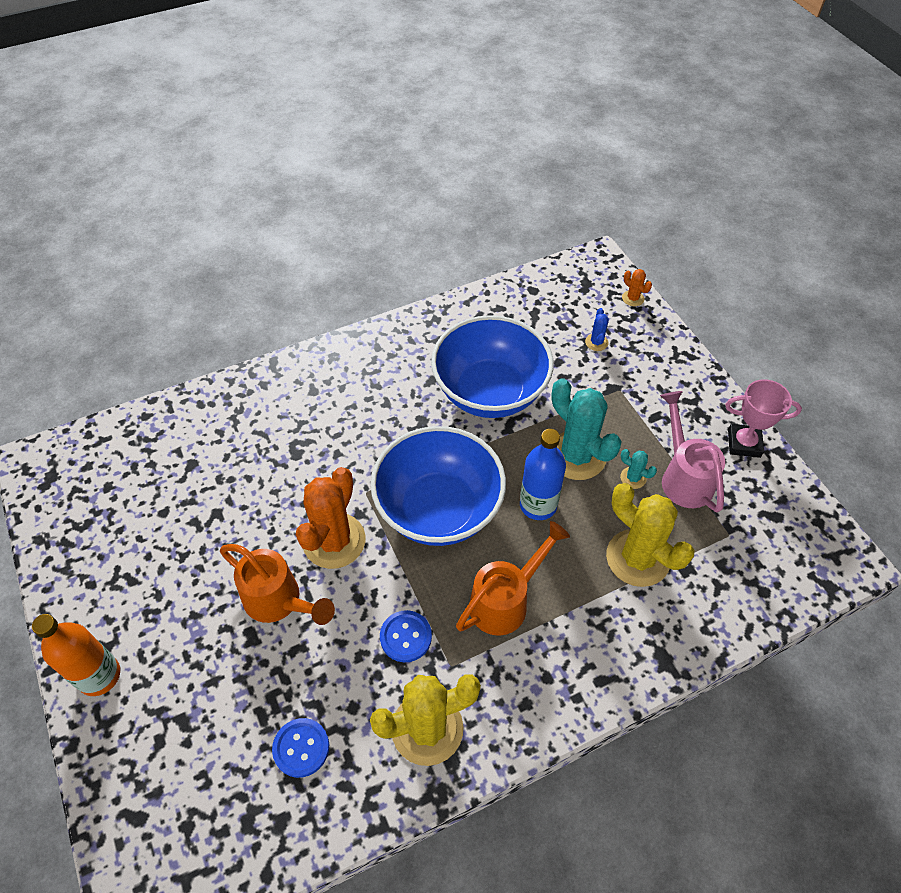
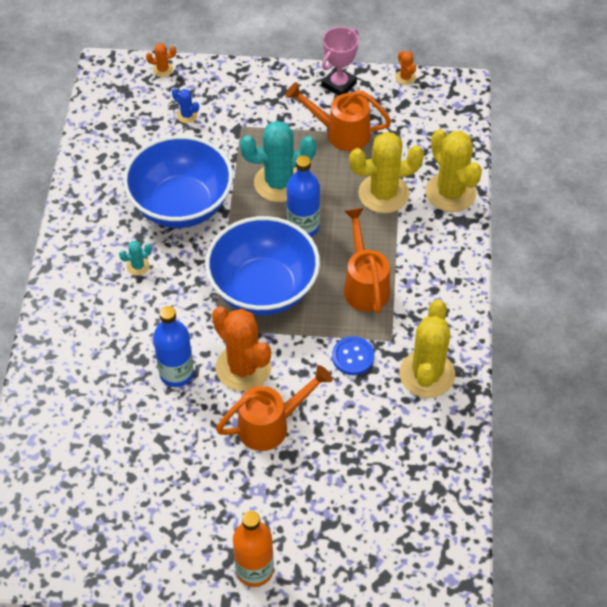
camera: 60 degrees left, 0 degrees up
(296, 488) = (176, 373): none -> blue bottle
(301, 748) = (395, 455): blue button -> none
(633, 478) = (321, 161): turquoise cactus -> turquoise cactus (138, 266)
(683, 476) = (340, 133): pink watering can -> orange watering can
(693, 626) = (450, 192): none -> yellow cactus
(810, 499) = (405, 77): none -> orange cactus

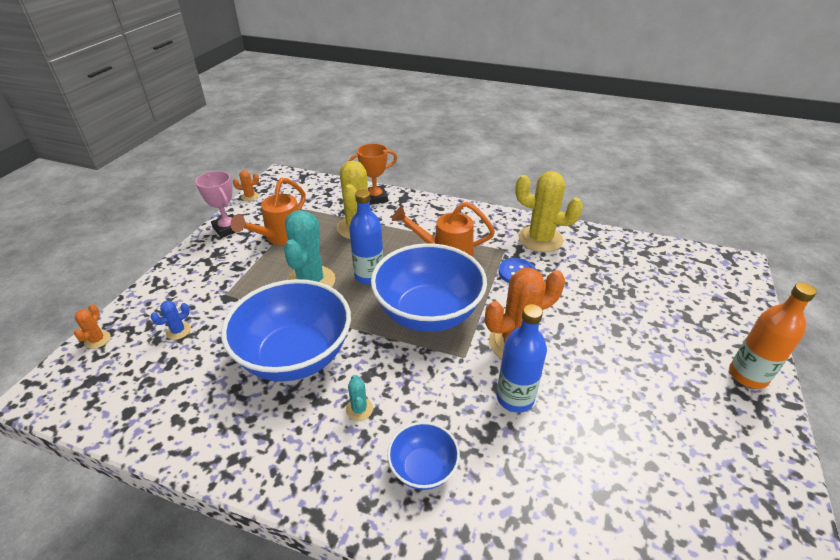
camera: 75 degrees left, 15 degrees down
(94, 321) = (423, 468): none -> blue bowl
(272, 425) = (584, 335): orange watering can -> none
(450, 192) = (375, 198): yellow cactus -> orange trophy

